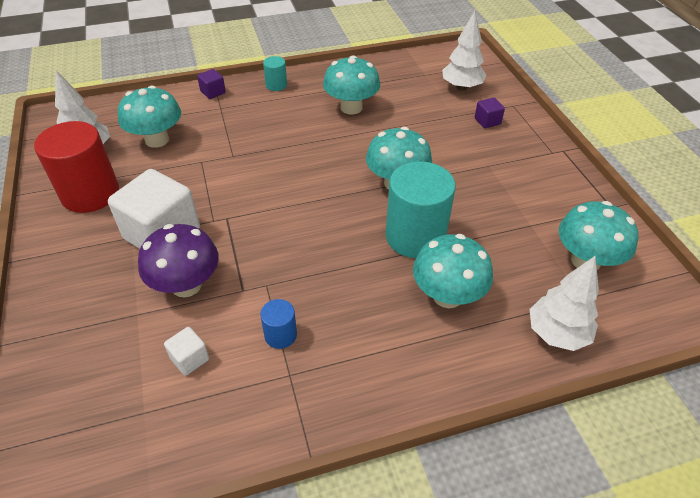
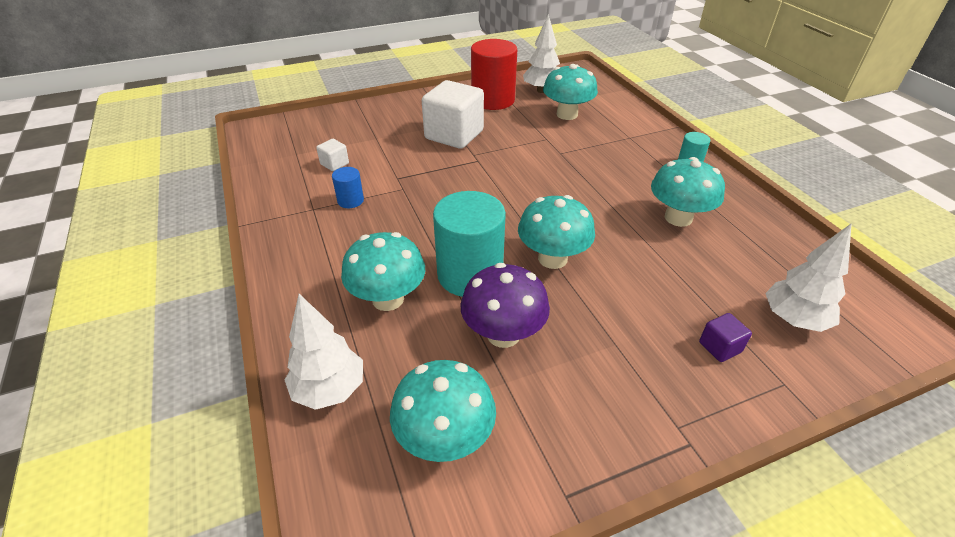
camera: 85 degrees right, 5 degrees down
(186, 285) = (402, 153): purple mushroom -> purple mushroom (503, 334)
(213, 92) = (652, 130): purple cube -> none

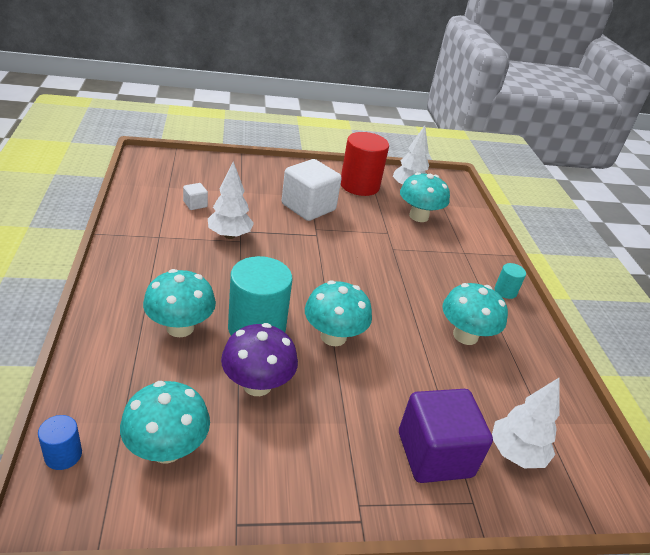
camera: 10 degrees right, 5 degrees down
(330, 390) = (99, 383): white tree -> white tree (229, 235)
(350, 200) = (192, 239): blue cylinder -> blue cylinder (63, 455)
(720, 347) = (434, 454): purple cube -> purple cube, size x2.27

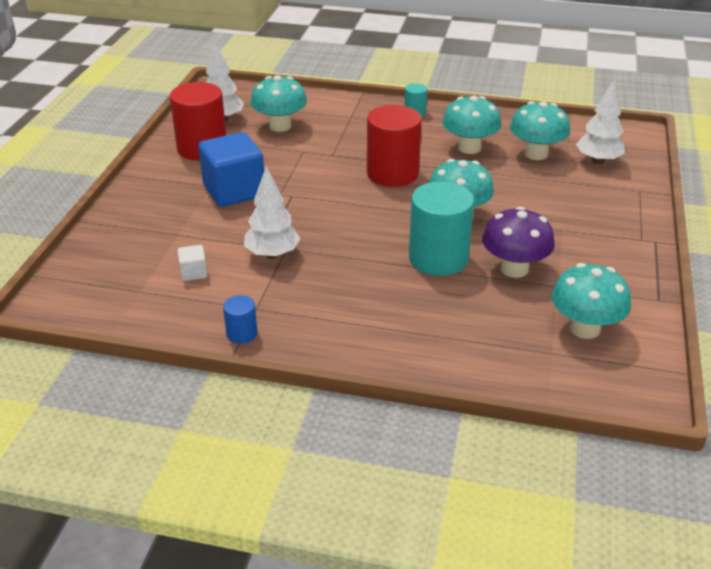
camera: 65 degrees left, 0 degrees up
(63, 455) = (588, 390): blue cylinder -> blue cylinder (242, 333)
(180, 327) = (427, 306): turquoise mushroom -> turquoise mushroom (536, 154)
(308, 207) = (234, 191): white cube -> blue cube
(383, 287) = (392, 173): none -> red cylinder
(434, 454) = (597, 195): purple cube -> none

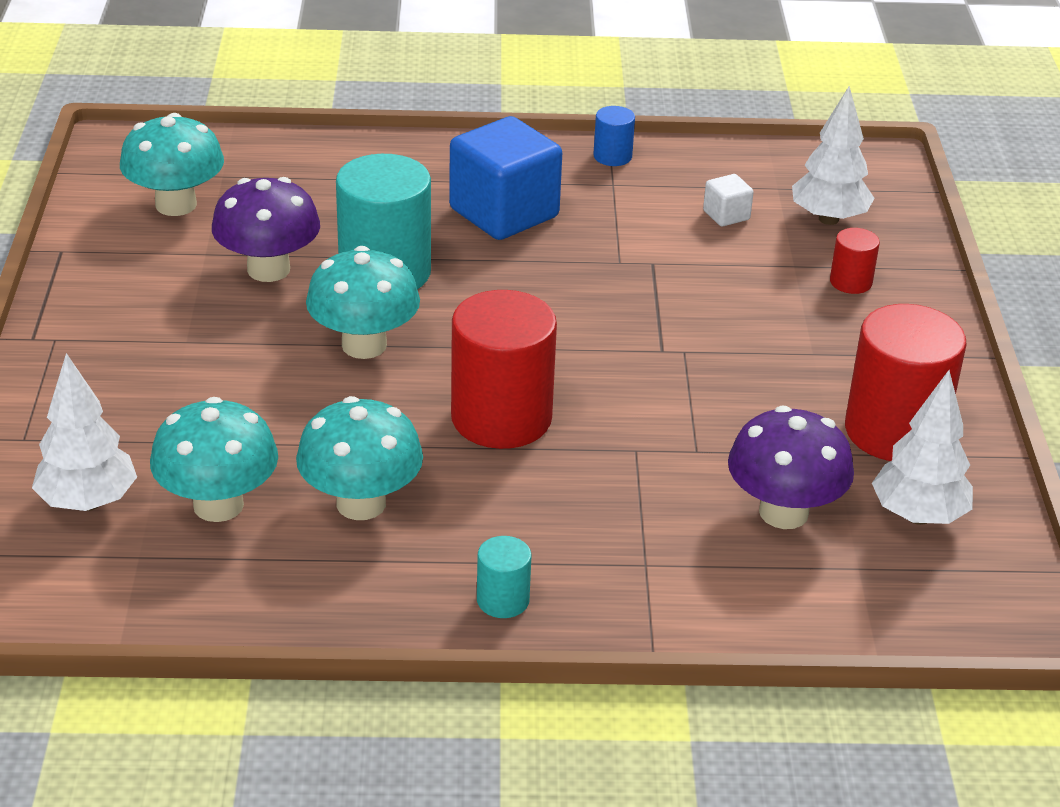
camera: 165 degrees right, 0 degrees up
(154, 220) = (850, 282): none -> red cylinder
(234, 191) = (764, 347): blue cube -> blue cube (504, 213)
(272, 254) = (633, 251): white tree -> white tree (828, 219)
(280, 126) = (783, 512): turquoise mushroom -> purple mushroom

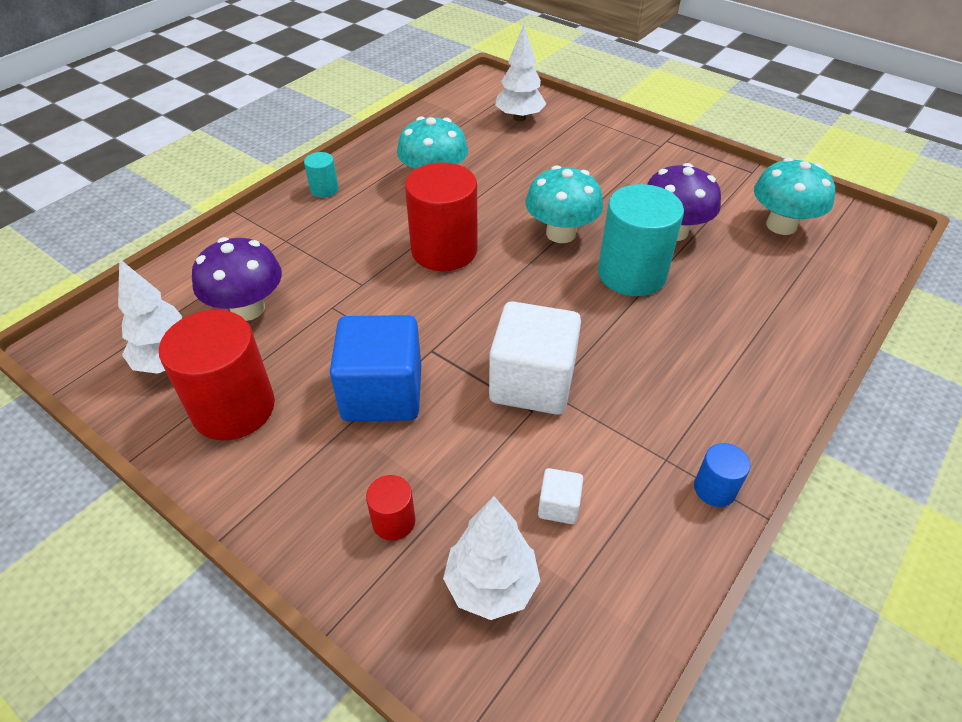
camera: 130 degrees right, 10 degrees up
(218, 505) = (479, 145): turquoise mushroom -> none
(504, 213) = (665, 366): blue cube -> blue cube (382, 393)
(622, 274) = (532, 383): none -> white cube

